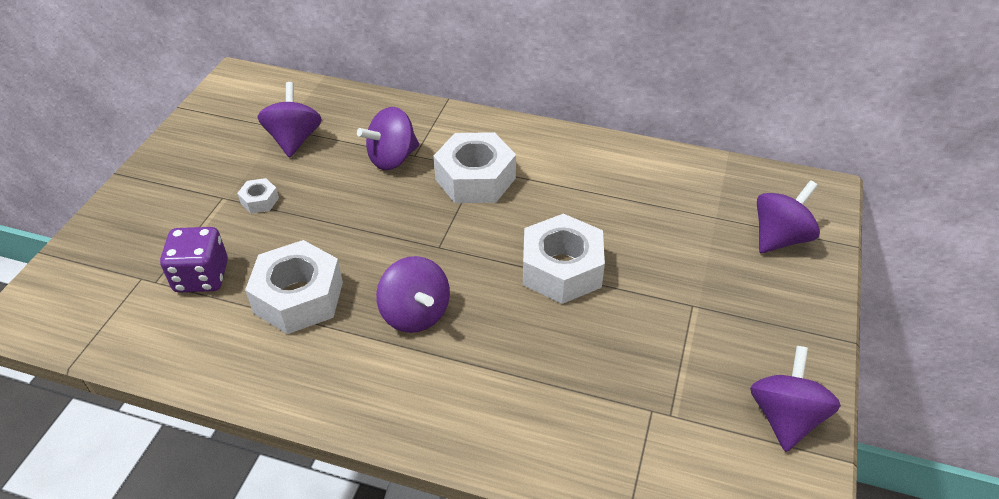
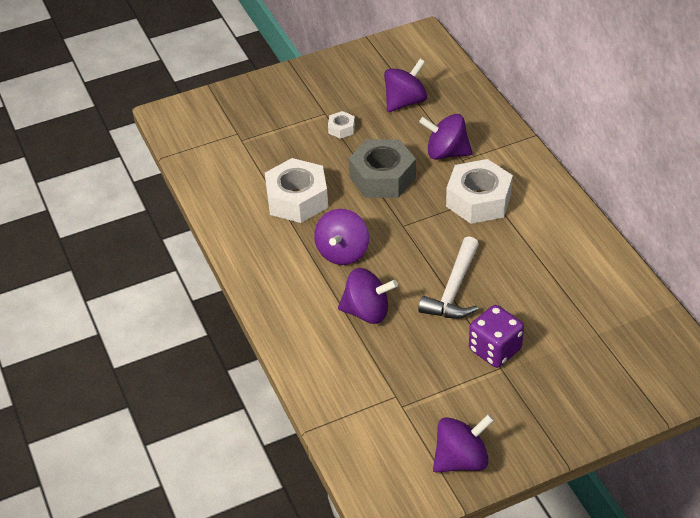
camera: 50 degrees right, 0 degrees up
(201, 277) = (265, 153): purple dice -> purple dice (495, 349)
(361, 217) = (382, 177): none -> grey nut
(561, 269) = (453, 289): white nut -> white hammer
(780, 238) = (620, 377): purple spinning top -> purple spinning top (367, 312)

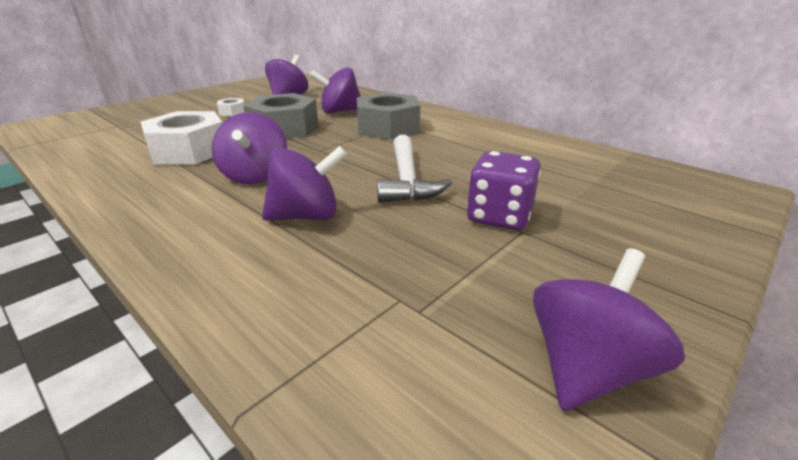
camera: 25 degrees left, 15 degrees down
(478, 200) = (387, 127): white nut -> grey nut

